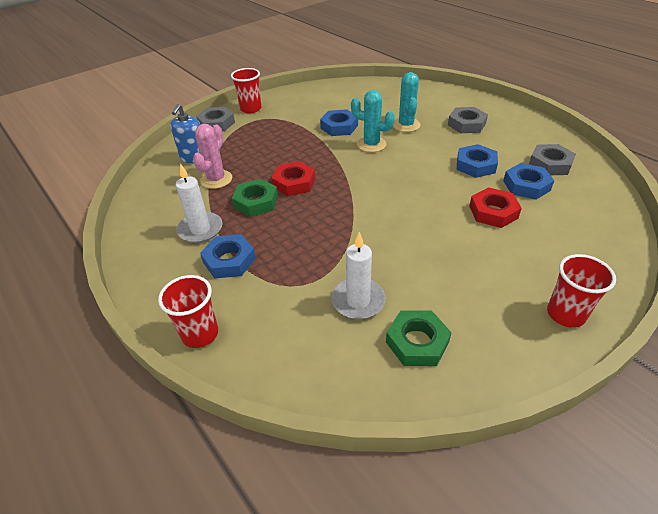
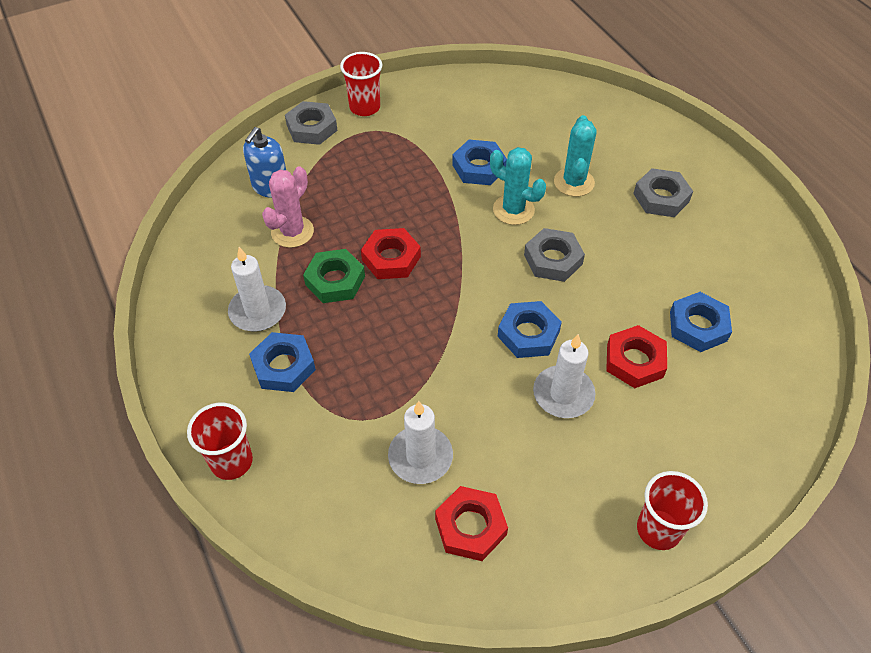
camera: 10 degrees right, 10 degrees up
(417, 342) = (470, 526): green nut -> red nut
(451, 240) = (563, 394): none -> white candle
(475, 165) = (643, 276): blue nut -> blue nut (528, 334)
(550, 164) = (747, 295): grey nut -> grey nut (553, 259)

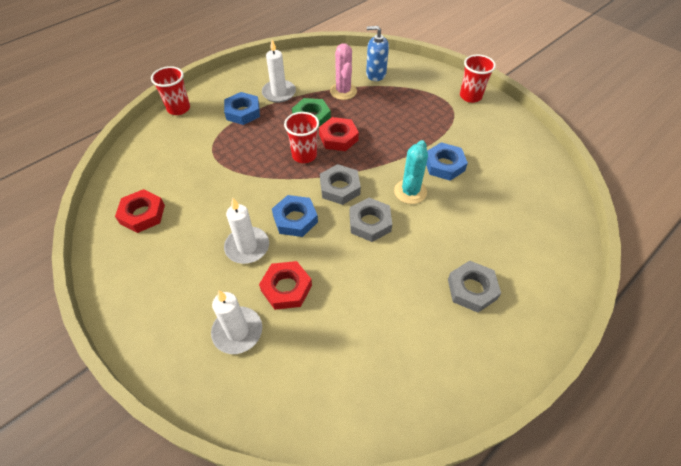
camera: 75 degrees right, 0 degrees up
(292, 232) = (343, 91): pink cactus -> pink cactus turned 60 degrees clockwise
(312, 128) = (436, 78): grey nut -> grey nut (340, 188)
(420, 457) = (189, 182): white candle -> white candle (237, 331)
(574, 182) = (458, 224): turquoise cactus -> none
(658, 529) = (142, 319): red cup -> red cup (304, 155)
(698, 326) = (333, 331): blue nut -> none

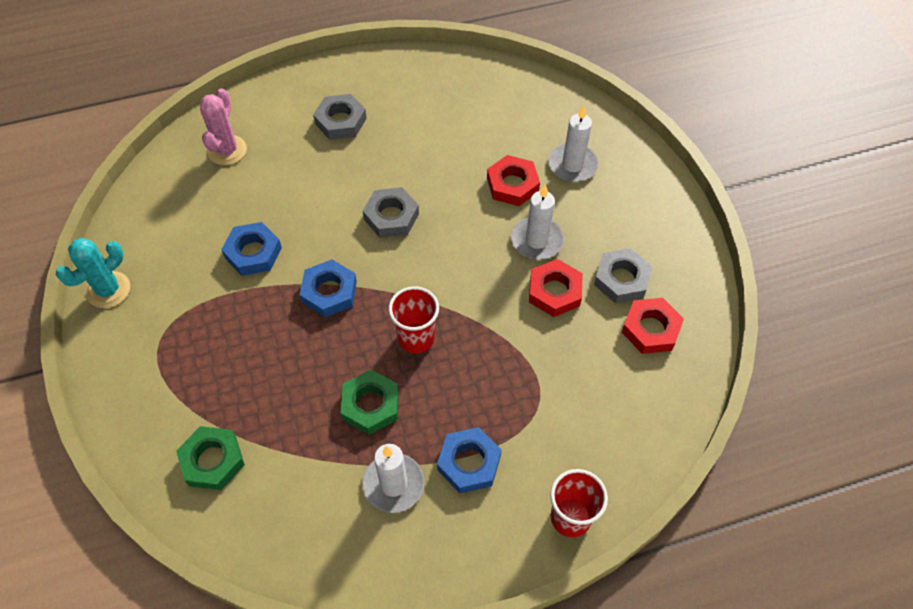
camera: 155 degrees left, 5 degrees up
(295, 219) = (471, 252): blue nut -> blue nut (329, 292)
(338, 138) = (354, 349): red nut -> red nut (554, 291)
(340, 188) = (398, 272): grey nut -> grey nut (621, 279)
(343, 91) = (290, 441): pink cactus -> pink cactus (227, 150)
(376, 74) = (212, 461): blue soap dispenser -> green nut
(410, 192) = (321, 235): turquoise cactus -> turquoise cactus (108, 290)
(470, 96) = (116, 347): red cup -> none

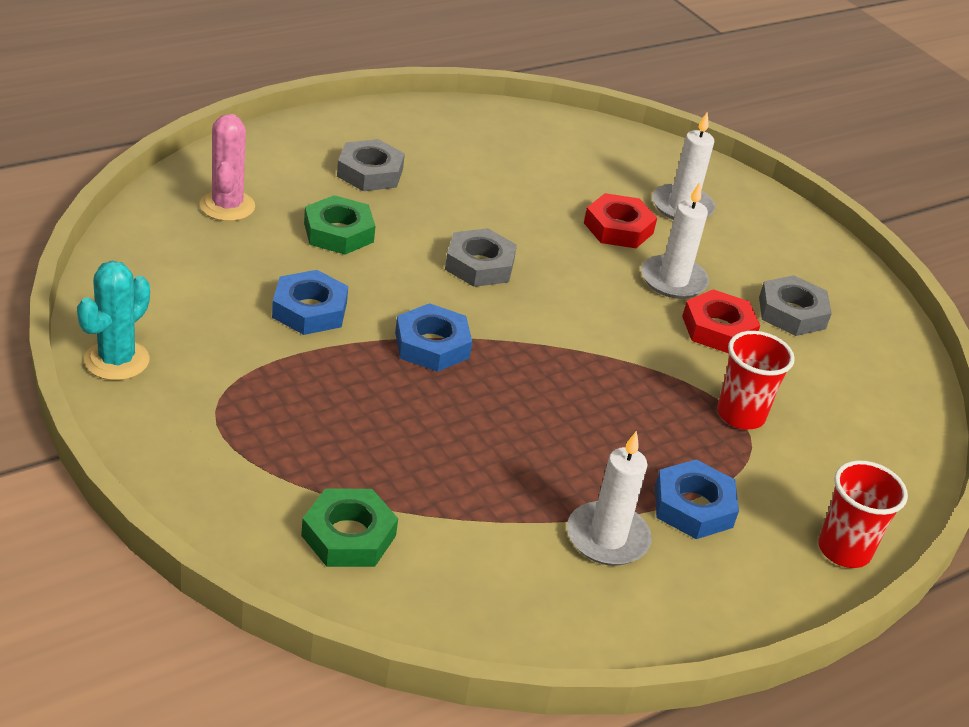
camera: 20 degrees left, 20 degrees down
(370, 405) = (539, 458): green nut -> green nut (338, 232)
(416, 338) = (567, 385): red cup -> red cup (740, 415)
(650, 329) = (848, 358): red nut -> none

